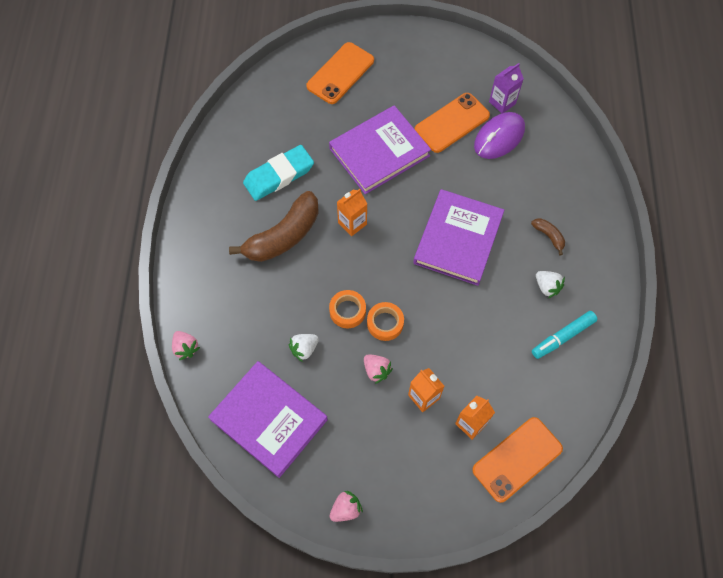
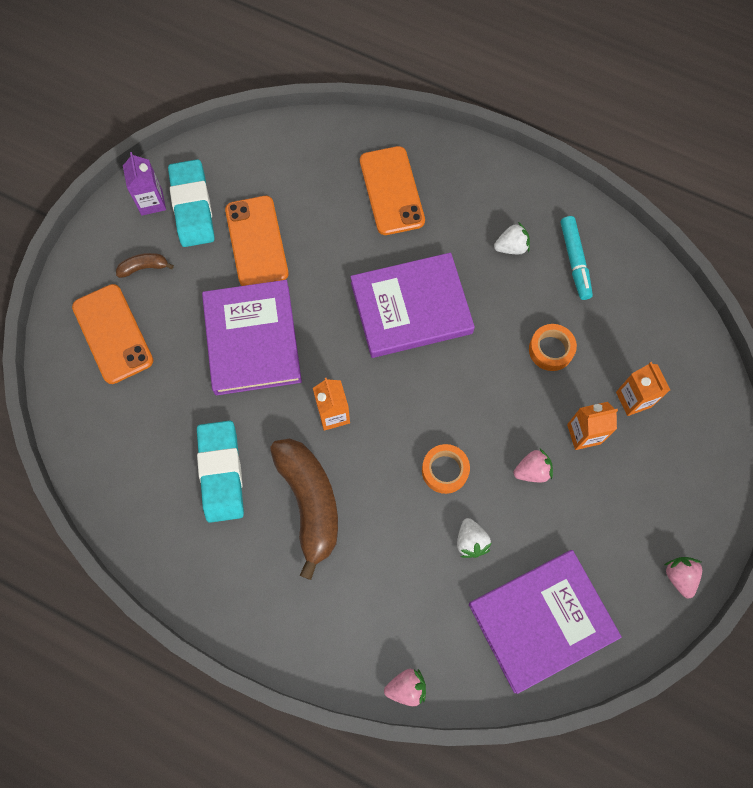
camera: 65 degrees left, 5 degrees up
(385, 323) = (479, 435): orange tape -> orange tape (551, 350)
(455, 75) = (192, 207): none -> turquoise eraser
(458, 239) = (411, 308): purple book -> purple book turned 60 degrees counterclockwise
(499, 137) = (304, 202): purple mouse -> none
(502, 102) = (259, 176): purple carton -> purple carton (151, 202)
(517, 459) = (689, 372): orange phone -> orange phone (391, 191)
(548, 236) = (452, 215): brown banana -> brown banana (144, 267)

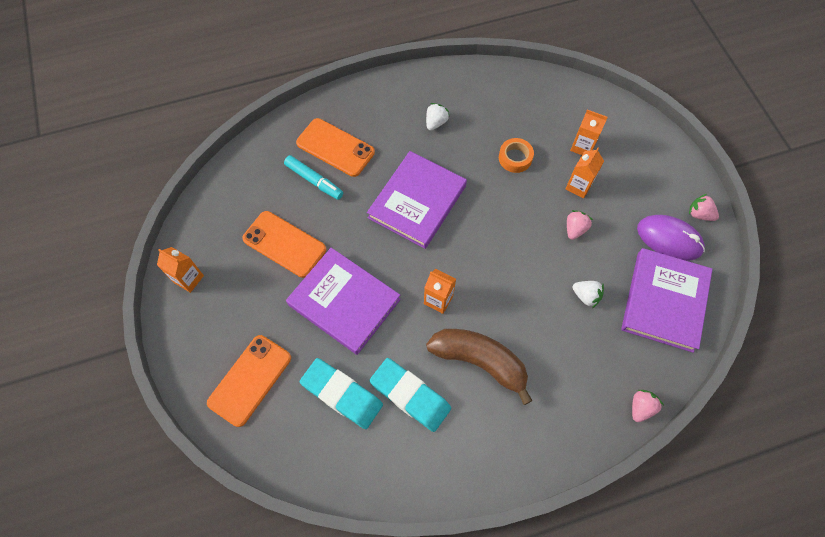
camera: 45 degrees left, 5 degrees down
(113, 334) = (250, 380): orange phone -> orange phone turned 75 degrees counterclockwise
(144, 267) = (227, 322): brown banana -> none
(151, 202) = (188, 279): purple carton -> orange carton
(192, 207) = (220, 258): turquoise eraser -> turquoise eraser (342, 394)
(445, 470) = (531, 272): orange tape -> none
(574, 261) = (476, 102): turquoise marker -> turquoise marker (314, 181)
(617, 569) = (669, 239): none -> purple mouse

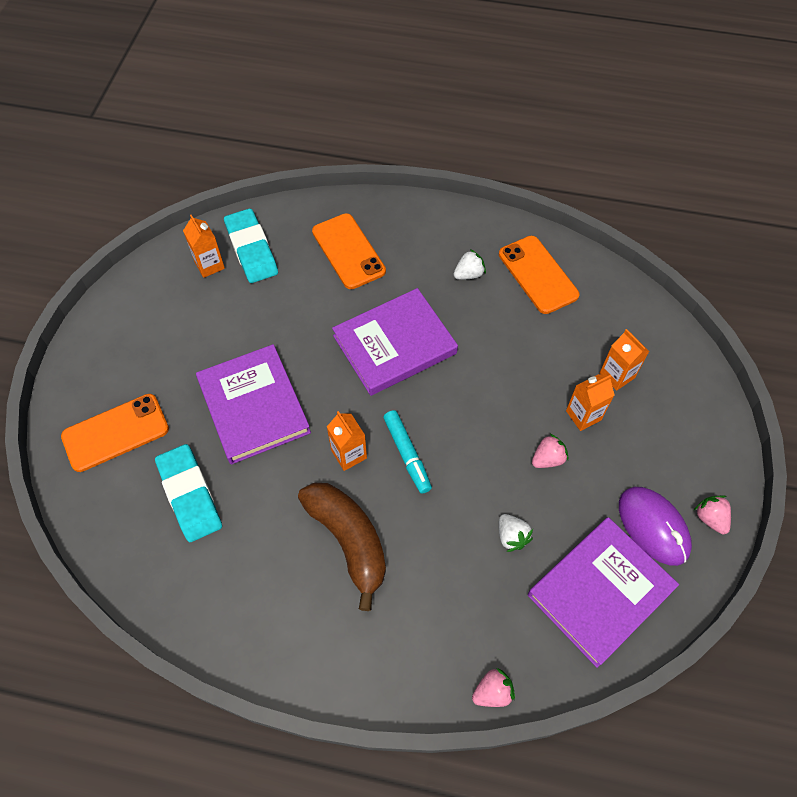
camera: 30 degrees right, 5 degrees down
(188, 279) = (127, 308): orange carton -> orange carton (209, 265)
(284, 244) = (235, 320): orange phone -> orange phone (538, 275)
(314, 181) = (305, 273): turquoise marker -> turquoise marker (407, 454)
(410, 395) = (255, 534): turquoise eraser -> turquoise eraser (251, 249)
(515, 158) = (530, 351): orange tape -> none

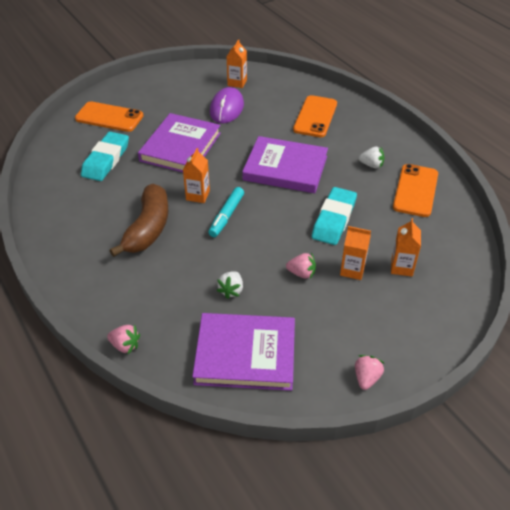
camera: 45 degrees right, 15 degrees down
(251, 249) = (266, 88): turquoise eraser -> turquoise eraser (334, 219)
(653, 526) = (322, 352): purple mouse -> purple mouse (227, 108)

